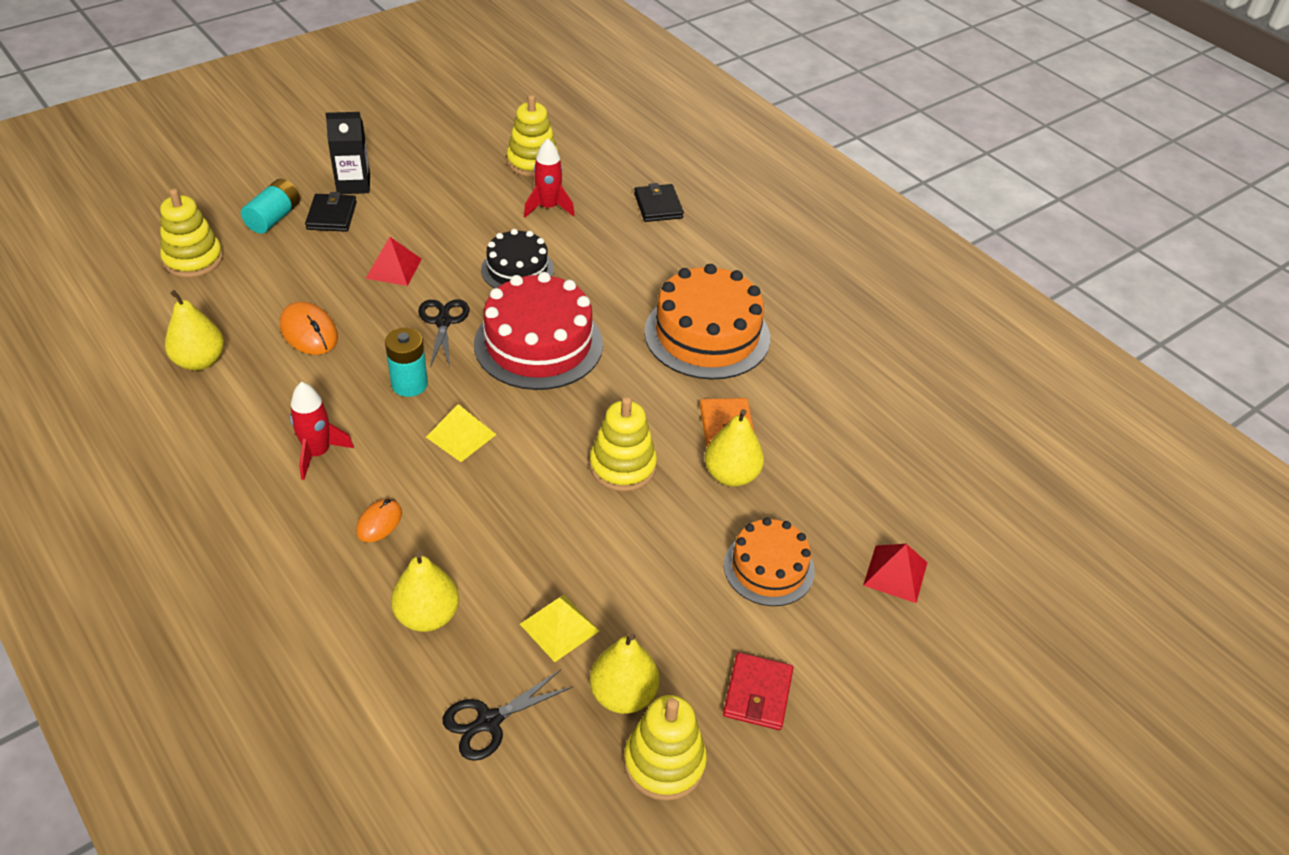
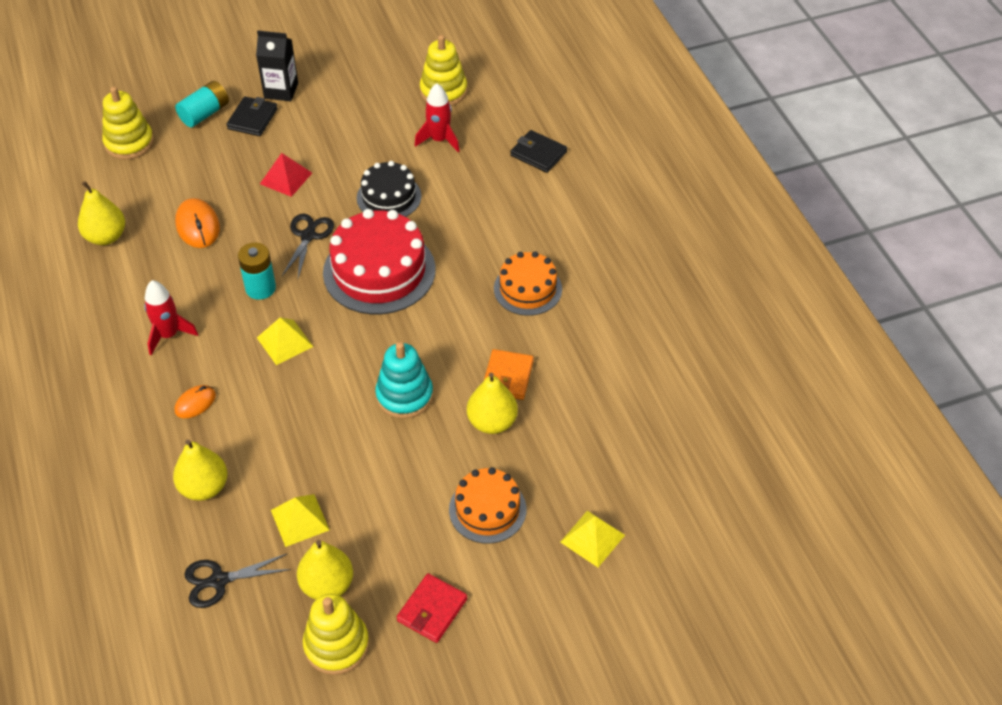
camera: 20 degrees right, 5 degrees up
(622, 466) = (404, 396): yellow stacking toy -> turquoise stacking toy
(658, 206) = (538, 154): black wallet -> black wallet turned 60 degrees counterclockwise
(707, 335) = (527, 289): orange cake -> orange cake, size x0.60
(895, 573) = (592, 538): red pyramid -> yellow pyramid

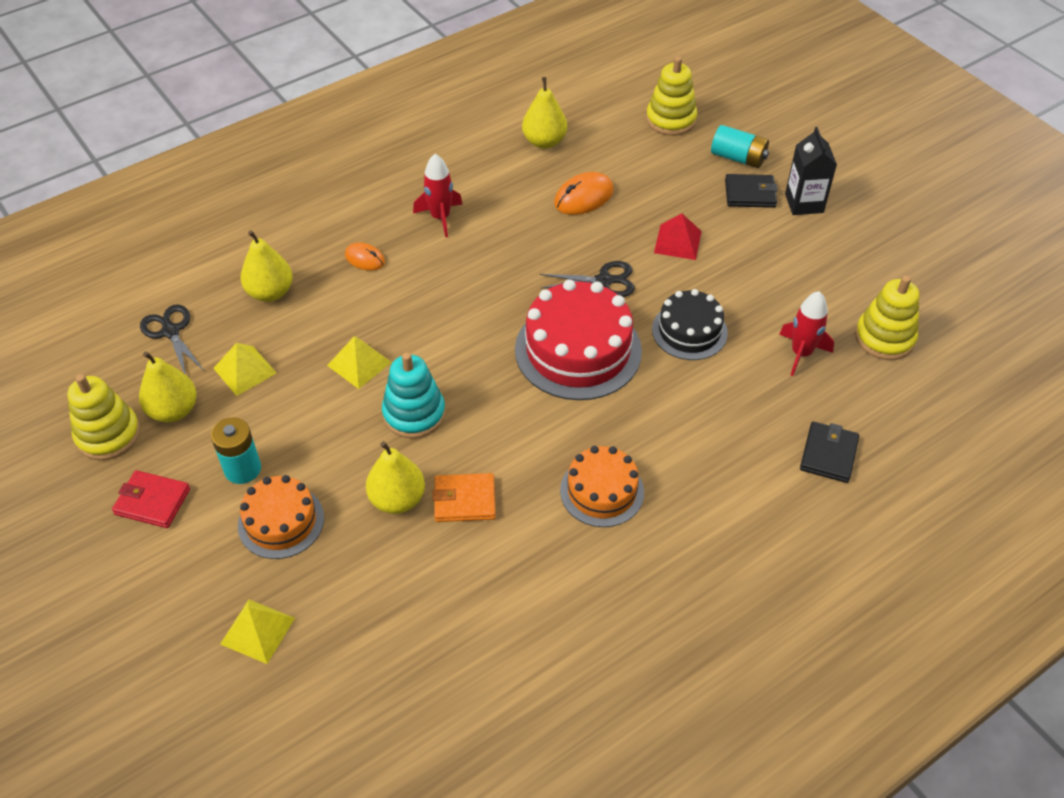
camera: 75 degrees right, 0 degrees up
(260, 288) = (520, 264): turquoise battery -> turquoise battery (242, 469)
(284, 342) = (457, 301): yellow pyramid -> yellow pyramid (359, 363)

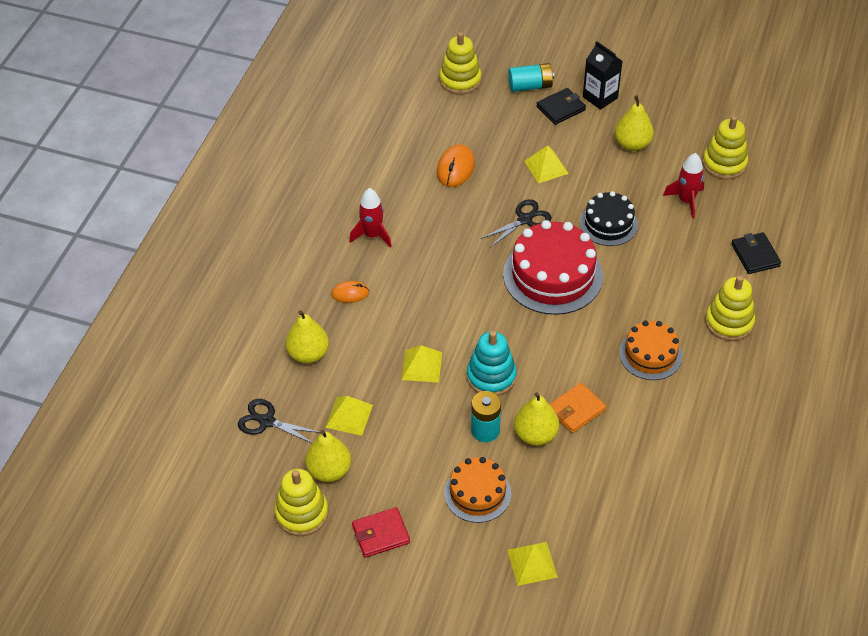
camera: 35 degrees left, 0 degrees up
(242, 469) = (418, 478): turquoise battery -> turquoise battery (485, 430)
(544, 142) = (389, 141): yellow pear -> yellow pear (632, 144)
(677, 242) = (546, 167): red pyramid -> yellow pyramid
(726, 509) = (729, 322): none -> yellow stacking toy

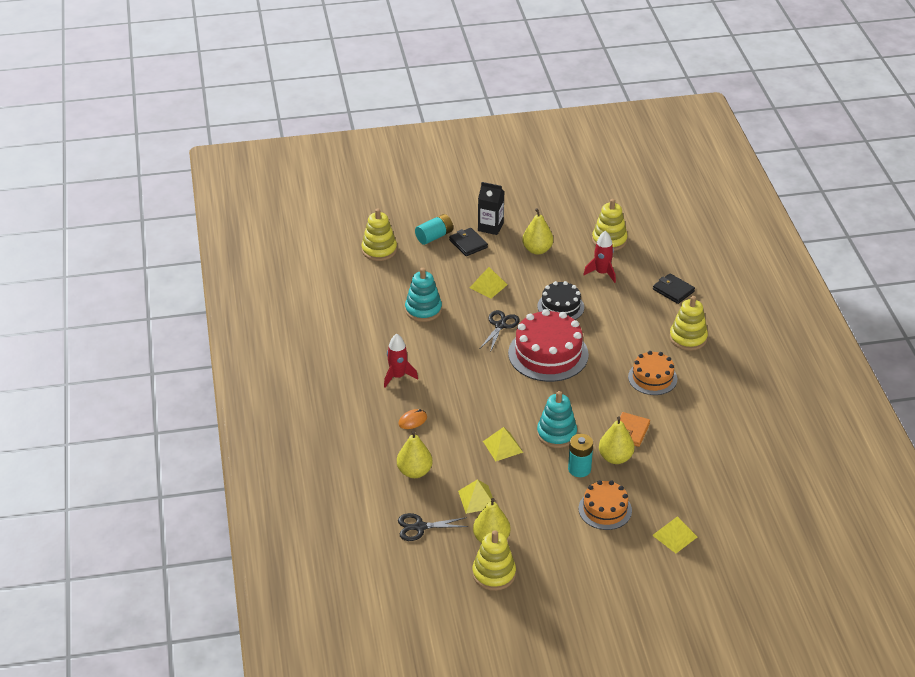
camera: 30 degrees left, 10 degrees down
(381, 534) = (559, 563): red wallet -> none
(455, 168) = (423, 310): orange mouse -> turquoise stacking toy
(561, 108) = (468, 244): black wallet -> black wallet turned 60 degrees counterclockwise

